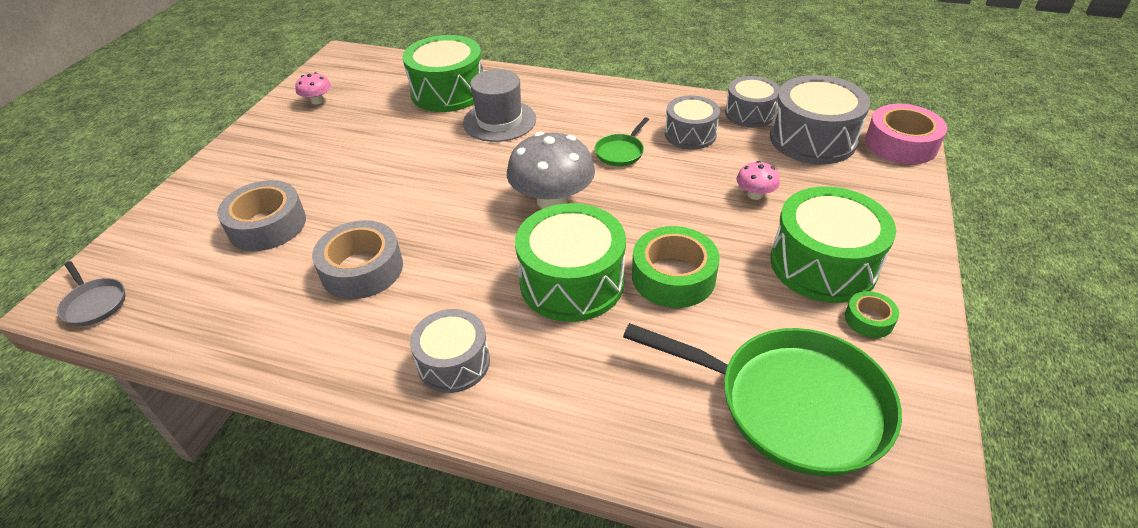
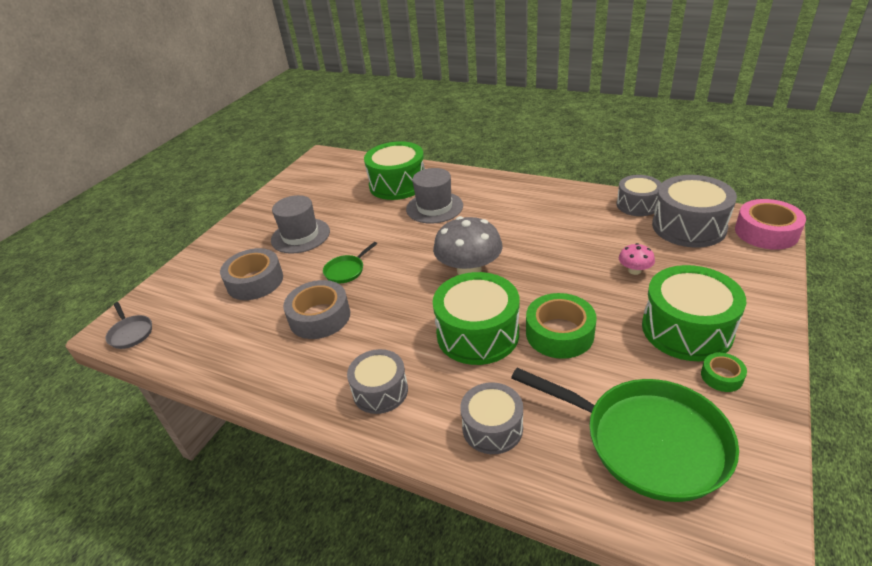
camera: 10 degrees right, 5 degrees down
(317, 101) = (300, 190): pink mushroom -> none
(324, 162) = (300, 236): none -> grey hat
(620, 152) = (527, 233): green pan -> green pan (346, 270)
(690, 134) = (585, 220): grey drum -> grey drum (492, 428)

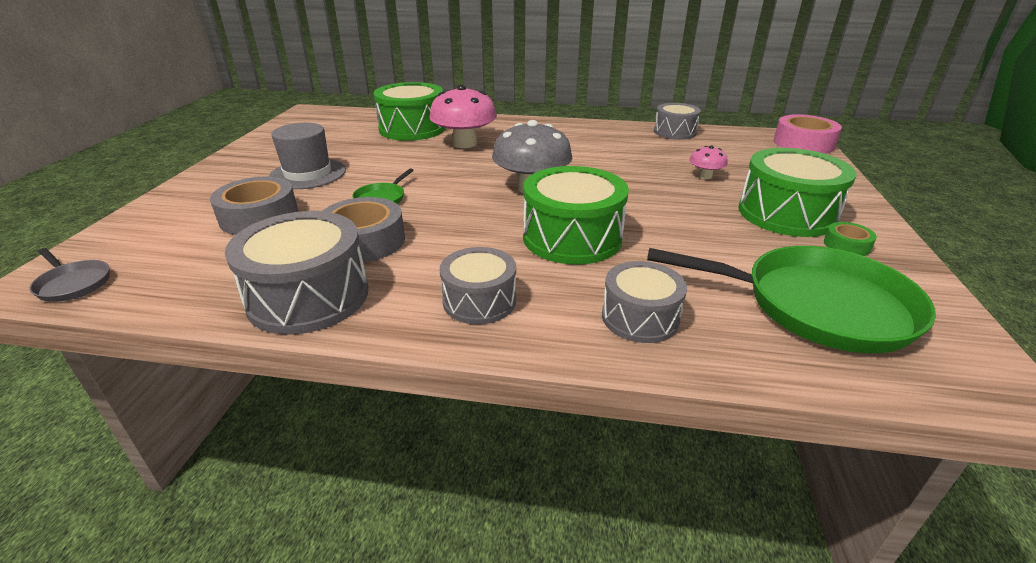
camera: 20 degrees left, 5 degrees down
(434, 207) = (464, 143): grey hat -> pink mushroom
(559, 333) = (662, 229): green tape -> none
(688, 226) = (733, 144): grey drum -> grey drum (308, 296)

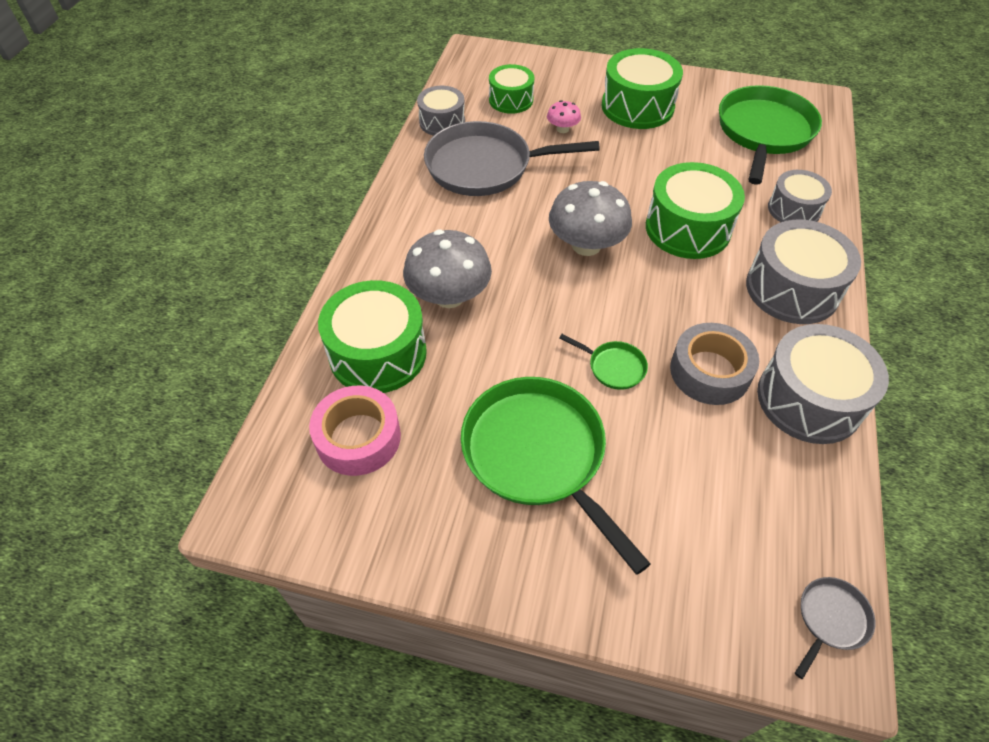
camera: 85 degrees left, 20 degrees up
(259, 217) = (664, 479): grey tape -> none
(308, 174) = (538, 455): grey hat -> green pan
(464, 143) = (449, 296): pink mushroom -> grey mushroom
(479, 301) = (792, 289): grey drum -> grey drum, size x1.61
(623, 148) = (485, 166): none -> grey pan
(733, 154) = (511, 100): none -> green drum
(803, 144) = (489, 54): pink tape -> pink tape (358, 437)
(846, 245) = (685, 96): green tape -> none

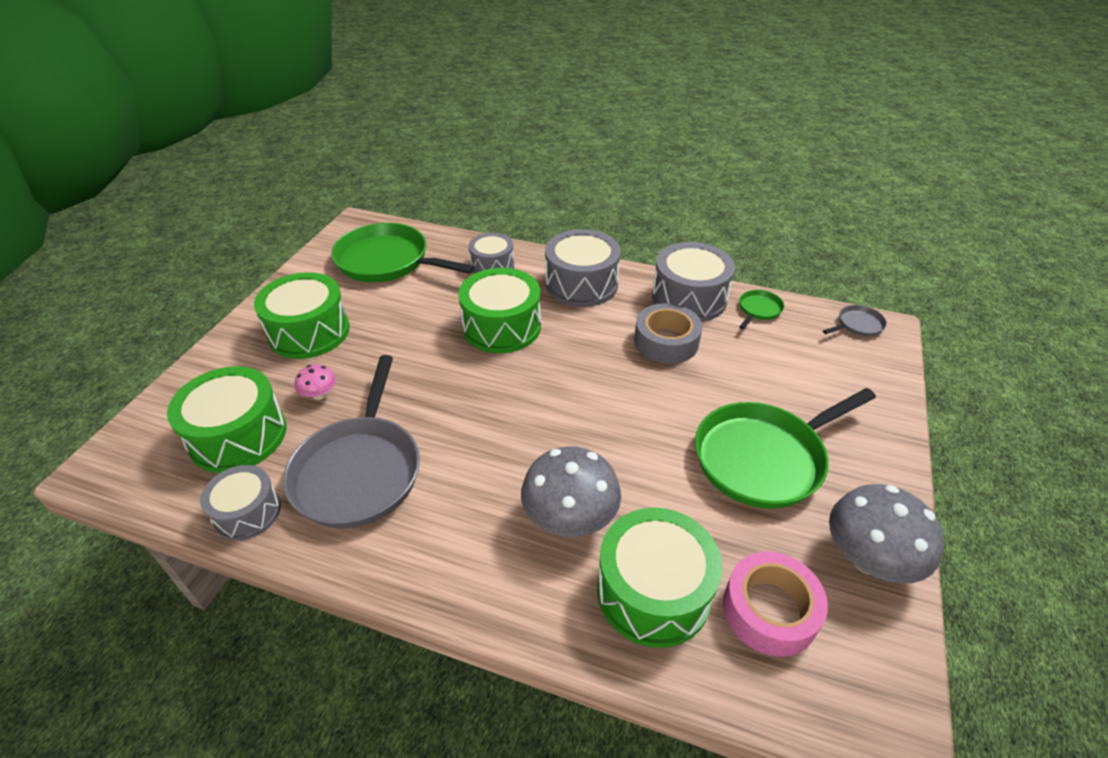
camera: 85 degrees left, 10 degrees down
(511, 100) = (238, 436): green drum -> green drum, size x1.61
(586, 245) = (511, 397): grey mushroom -> grey mushroom (869, 558)
(613, 367) = (664, 397): green pan -> green pan (759, 310)
(830, 619) = (858, 325): grey pan -> grey pan turned 105 degrees clockwise

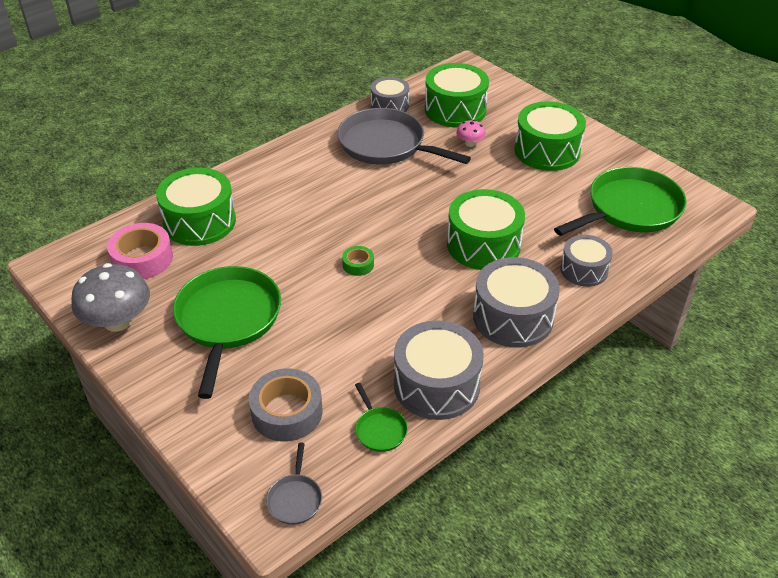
camera: 120 degrees right, 0 degrees up
(570, 517) = (275, 211): grey mushroom -> none
(599, 398) = (358, 265): none -> green tape
(666, 342) = (388, 334): grey tape -> grey tape (287, 412)

